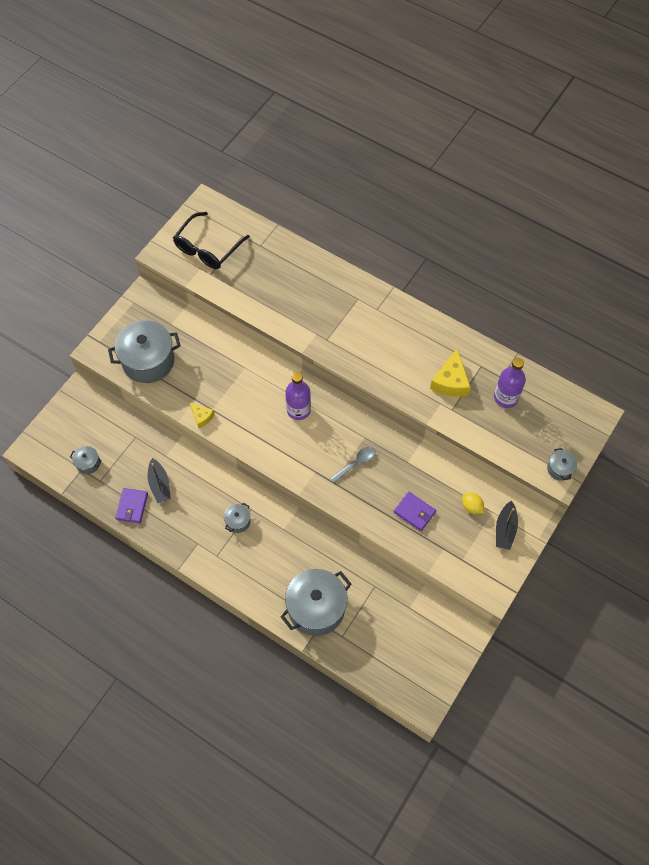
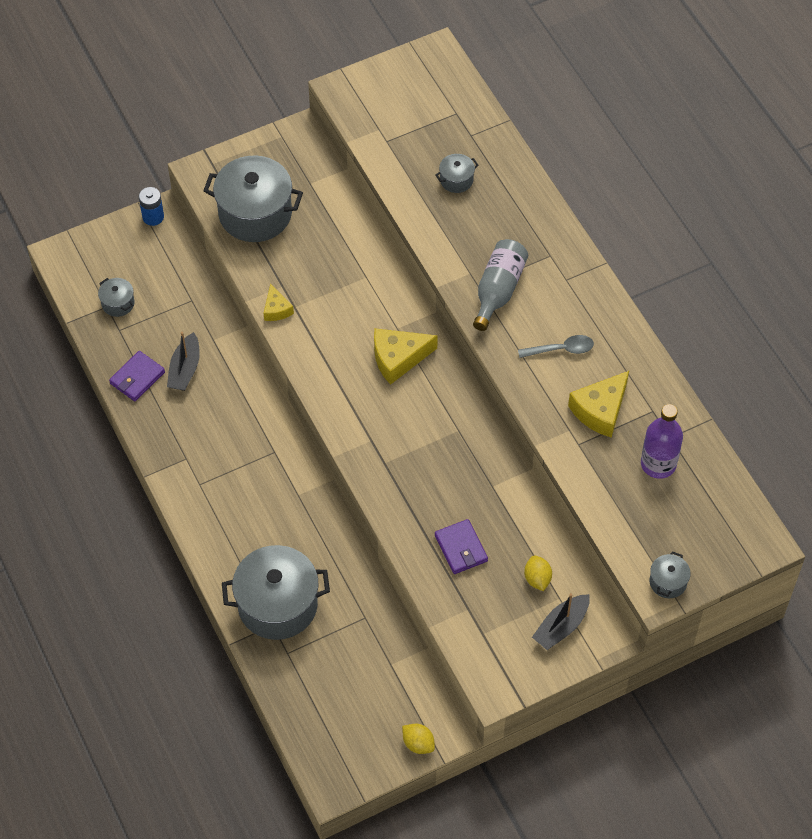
camera: 30 degrees right, 5 degrees down
(75, 395) = (153, 217): none -> blue battery
(207, 248) = (403, 109): black glasses -> none
(238, 521) = (249, 458): grey pot -> grey pot (456, 180)
(298, 410) = (398, 358): purple bottle -> yellow cheese
(341, 336) = (498, 290): none -> grey bottle
(356, 463) = (427, 455): grey spoon -> grey spoon (561, 349)
(458, 649) = (418, 744): none -> yellow lemon

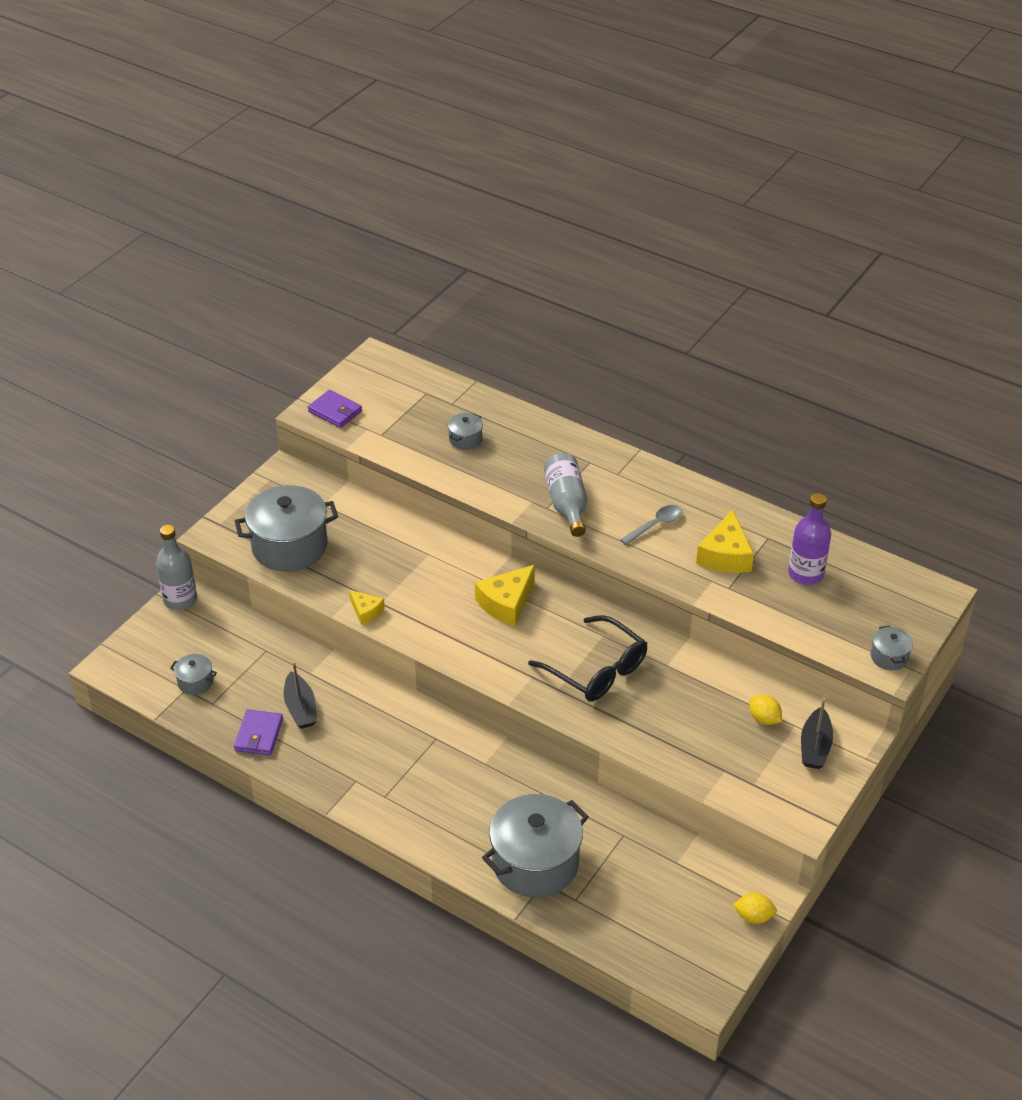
camera: 30 degrees left, 15 degrees down
(153, 217) = (180, 599): blue battery -> grey bottle
(429, 461) = (597, 670): none -> black glasses
(461, 548) = (679, 725): purple wallet -> purple wallet (335, 411)

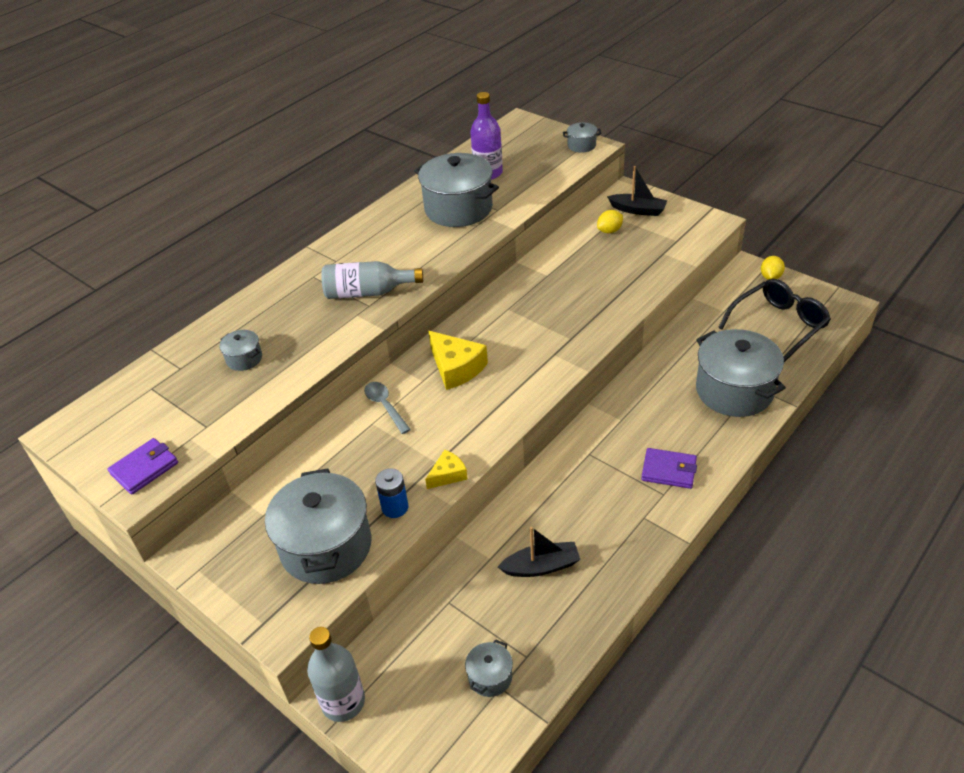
camera: 80 degrees left, 0 degrees up
(259, 735) = (578, 606): purple wallet -> purple wallet (668, 471)
(329, 582) = (395, 507): none -> blue battery
(597, 670) = (549, 314): black glasses -> black glasses (779, 325)
(655, 525) = (411, 242): grey spoon -> grey spoon (385, 406)
(725, 555) = (458, 209): yellow cheese -> grey pot

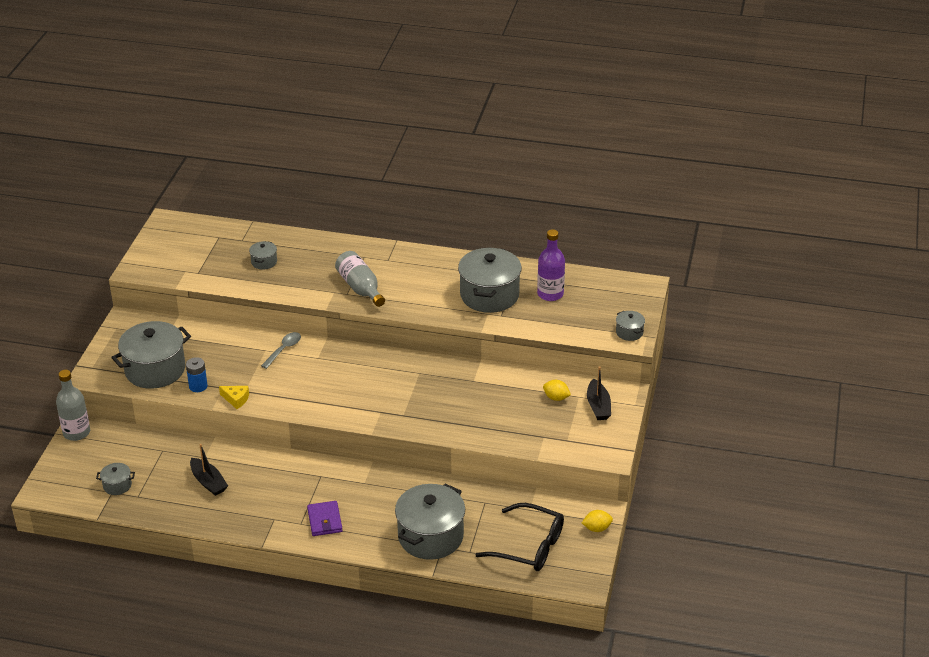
camera: 60 degrees right, 5 degrees down
(144, 468) = (154, 265): purple wallet -> none
(456, 368) = (339, 369): yellow cheese -> none

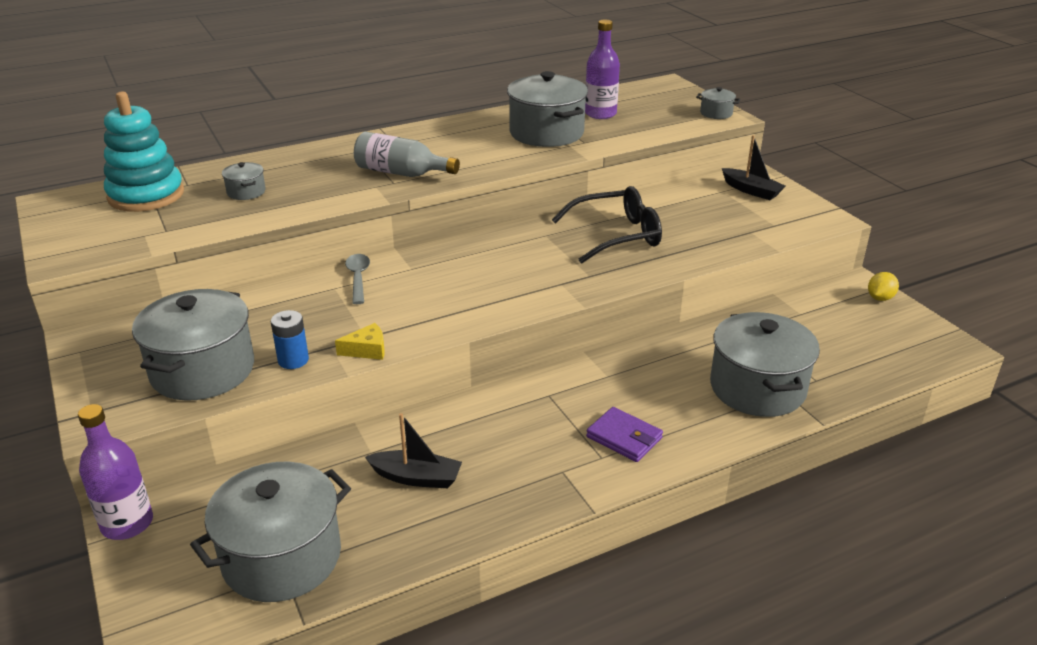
camera: 40 degrees left, 5 degrees down
(76, 432) = (127, 523): grey bottle -> purple bottle
(117, 485) = (282, 557): grey pot -> grey pot, size x2.22
(214, 239) = (146, 195): none -> turquoise stacking toy
(530, 546) = (857, 344): black glasses -> black glasses (617, 235)
(556, 398) = (706, 200): yellow lemon -> none

